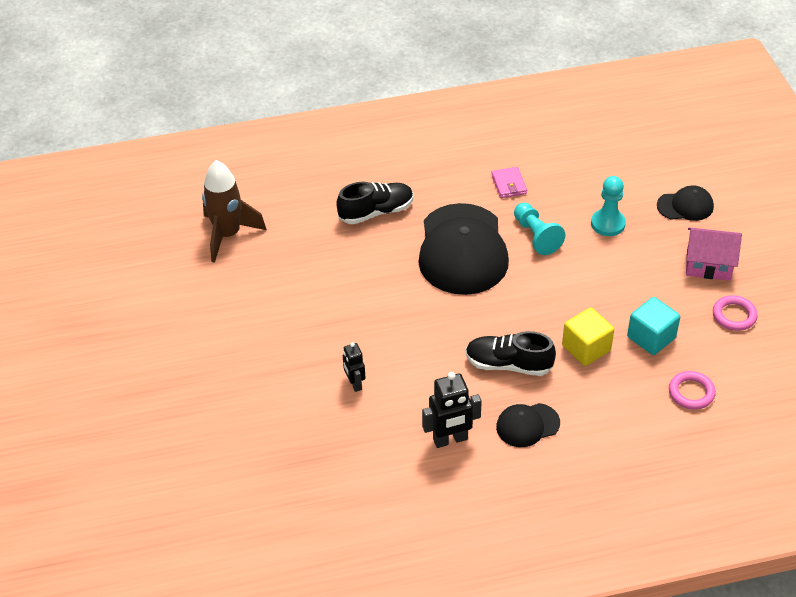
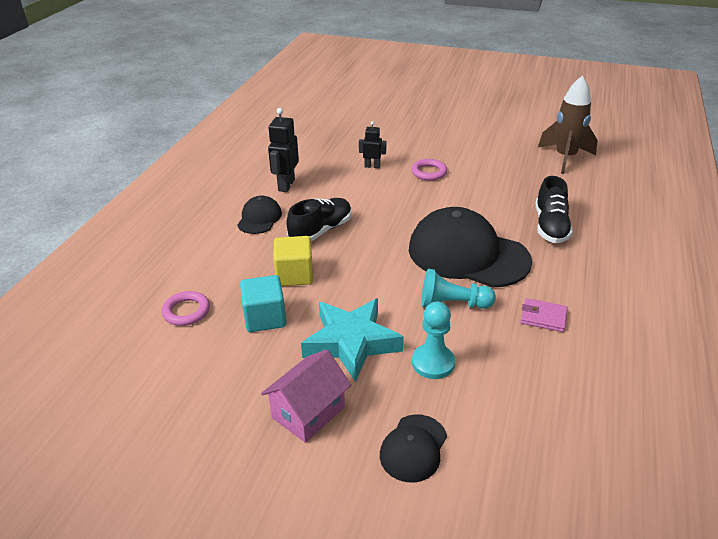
camera: 120 degrees right, 10 degrees down
(629, 274) = (351, 343): none -> turquoise star
(734, 315) = (228, 391): pink ring -> pink ring (429, 172)

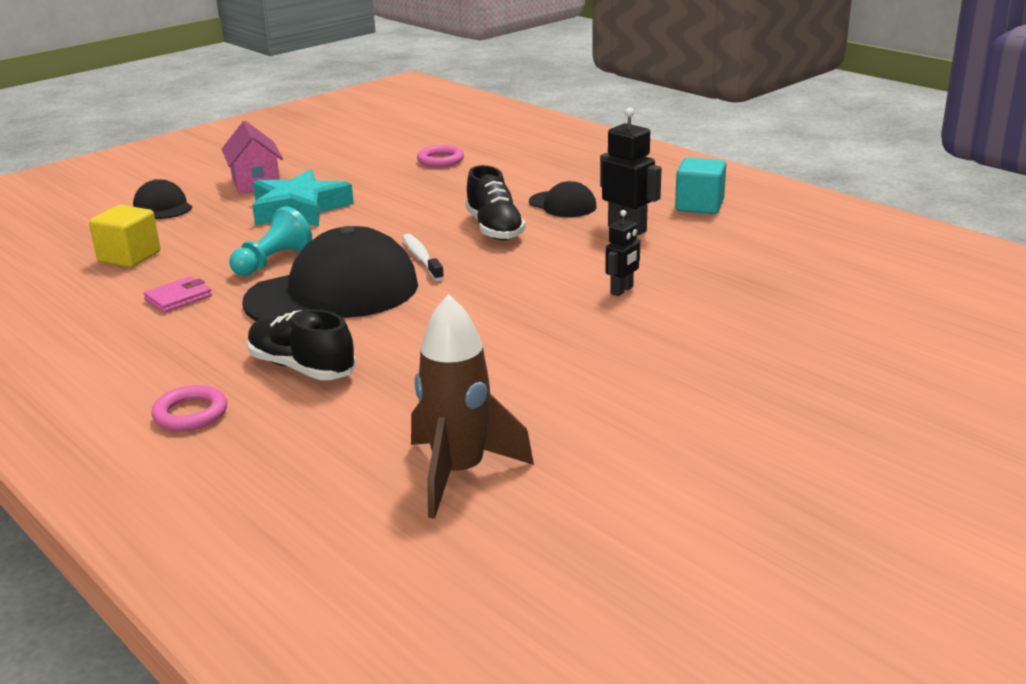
camera: 120 degrees right, 10 degrees down
(265, 318) = (386, 184): turquoise cube -> turquoise cube (699, 205)
(294, 275) = (431, 204): yellow cube -> yellow cube (129, 257)
(390, 241) = (421, 258): none -> white toothbrush
(429, 172) = (556, 326): pink ring -> pink ring (190, 414)
(433, 363) = (221, 233): turquoise pawn -> none

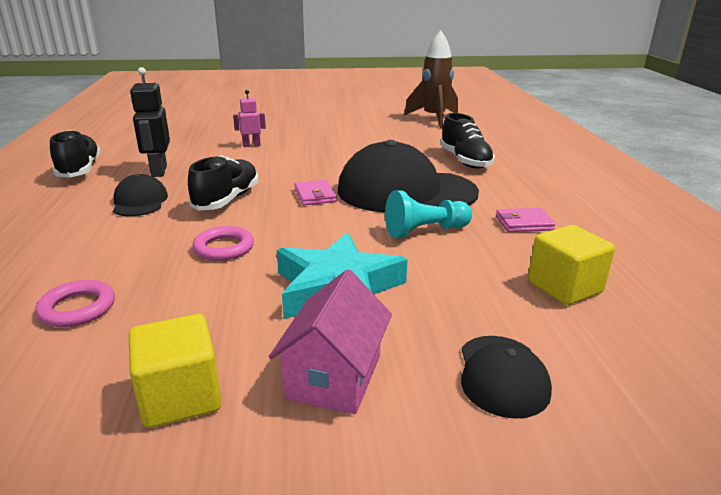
camera: 145 degrees left, 0 degrees up
(190, 414) = (537, 159): pink ring -> pink ring (224, 248)
(322, 160) = (180, 397): none -> yellow cube
(421, 258) = (315, 195): white toothbrush -> pink wallet
(622, 290) = (251, 145): black robot -> pink robot
(699, 205) = (80, 170): turquoise cube -> black shoe

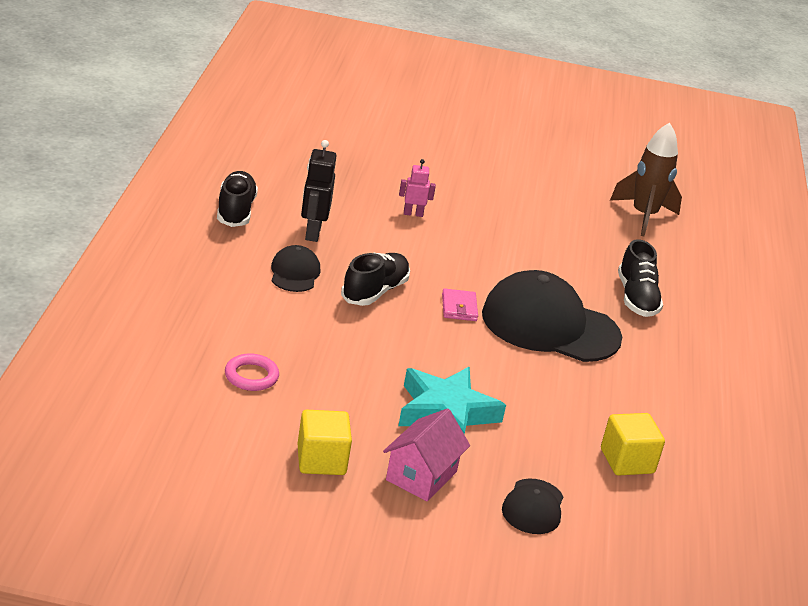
camera: 10 degrees right, 5 degrees up
(224, 248) = (364, 348): pink ring -> none
(425, 231) = (544, 377): turquoise pawn -> none
(524, 223) = (640, 393): pink wallet -> none

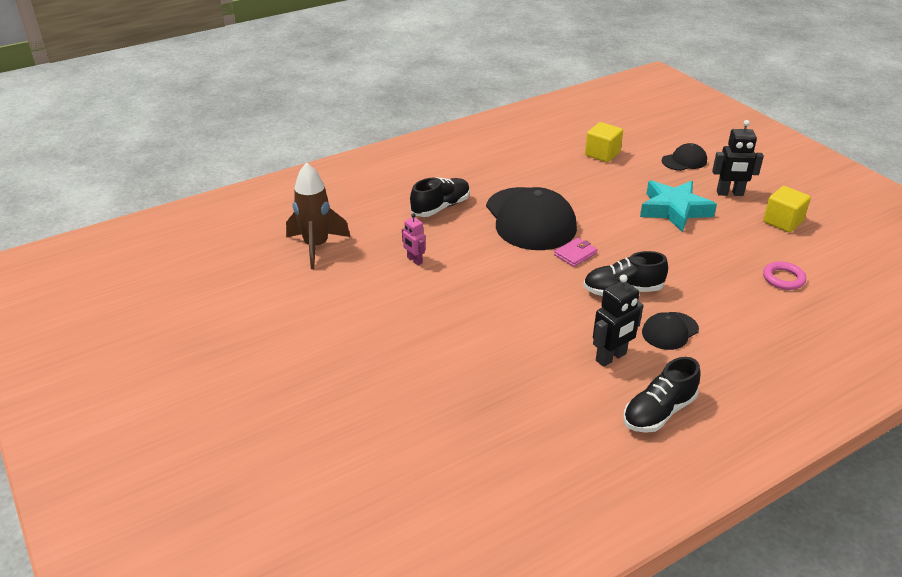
camera: 125 degrees left, 5 degrees up
(413, 214) = (497, 333): pink robot -> pink robot (414, 260)
(421, 476) = (730, 193): pink house -> black robot

